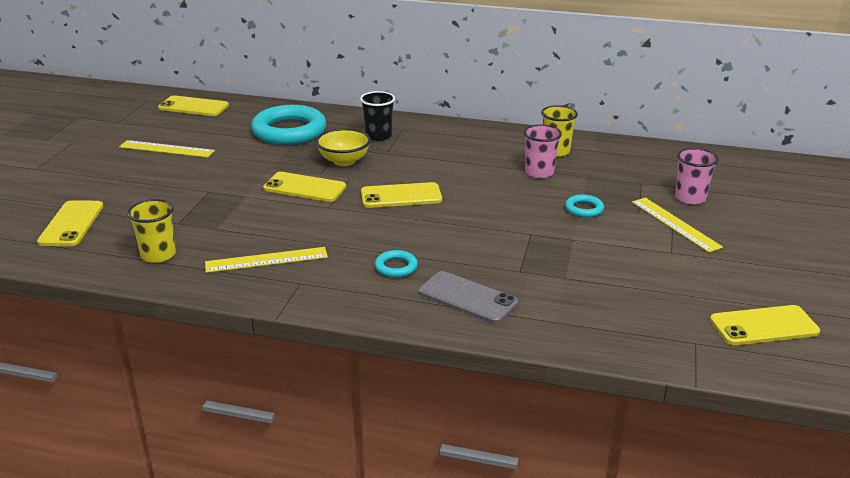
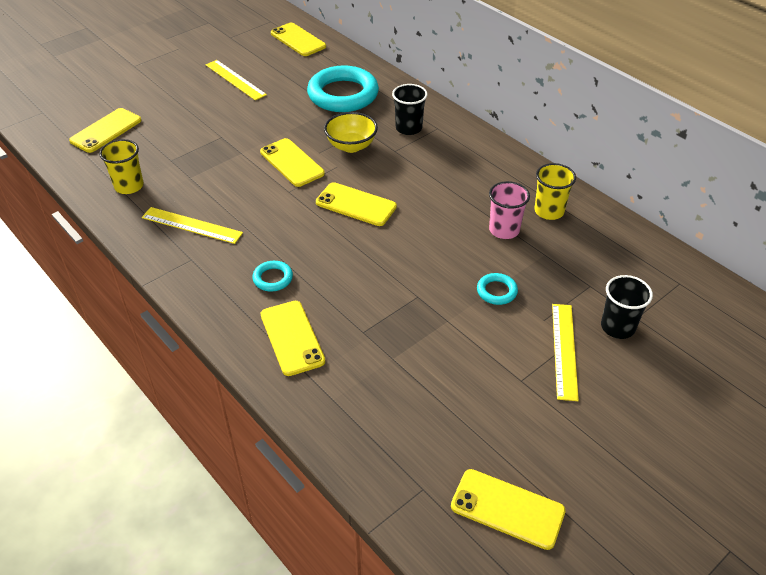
camera: 35 degrees right, 15 degrees up
(467, 298) = (292, 338): grey phone -> yellow phone
(690, 198) = (617, 327): pink cup -> black cup

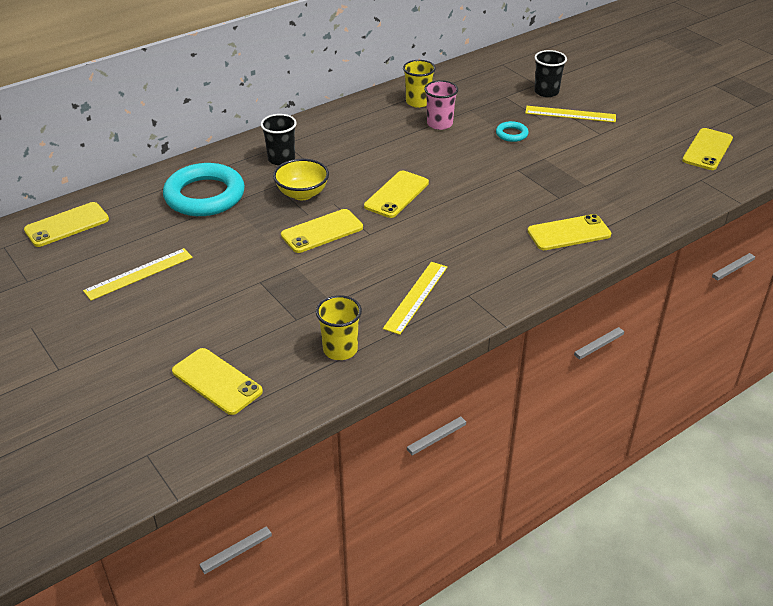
camera: 85 degrees left, 5 degrees down
(273, 278) = (496, 243): turquoise ring -> none

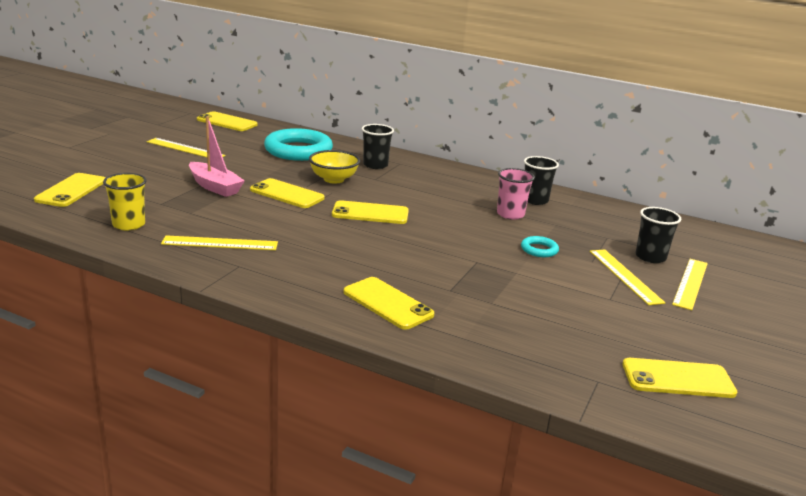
camera: 60 degrees right, 15 degrees down
(273, 274) = (215, 187): none -> pink boat
(418, 102) = (535, 200): yellow cup -> black cup
(591, 93) = (690, 283): none -> yellow ruler

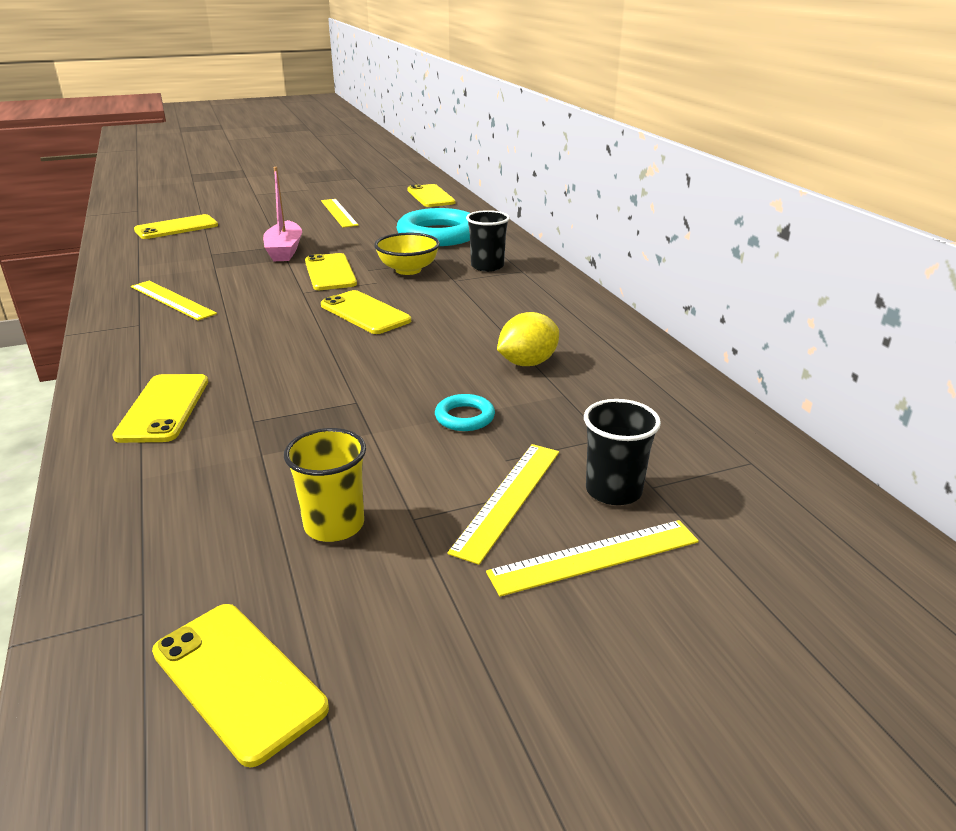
camera: 45 degrees right, 5 degrees up
(128, 224) = (148, 264): yellow cup -> yellow cup (334, 525)
(510, 214) = (527, 363): pink cup -> yellow lemon
(535, 200) = (603, 356): black cup -> none

